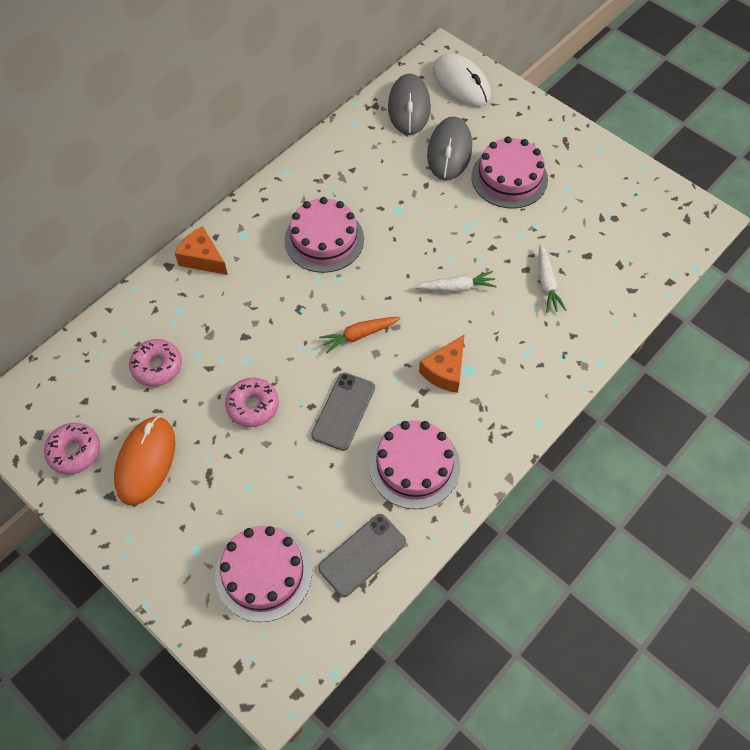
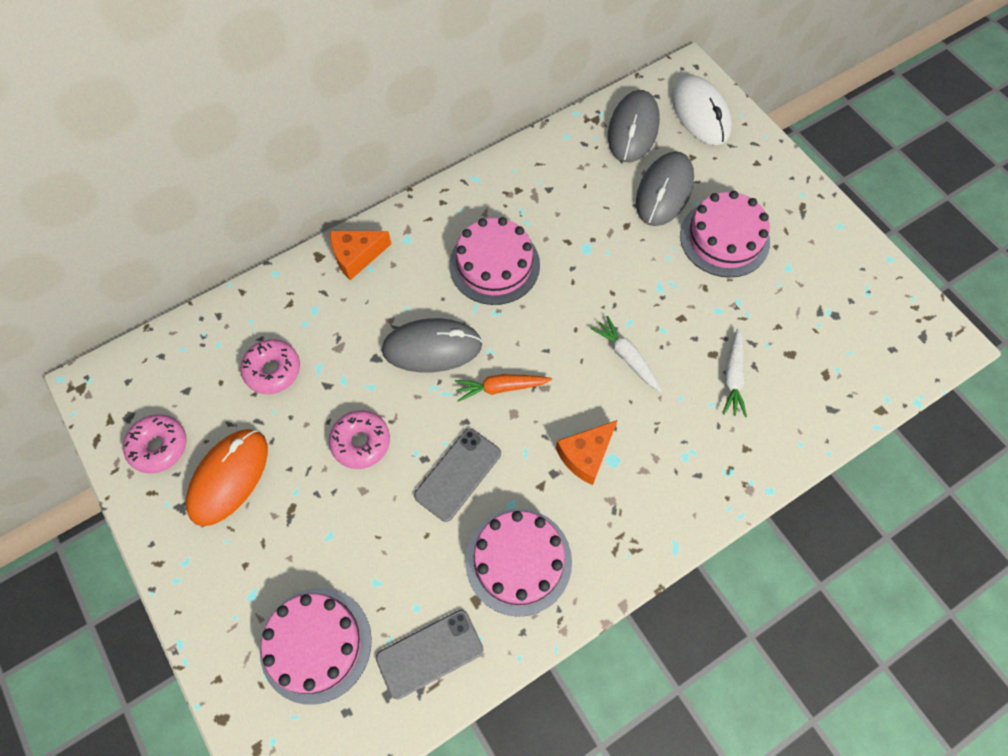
camera: 15 degrees right, 5 degrees up
(202, 258) = (357, 256): orange cheese -> orange cheese turned 75 degrees counterclockwise
(291, 317) = (432, 347): none -> grey mouse
(456, 287) = (627, 357): white carrot -> white carrot turned 135 degrees counterclockwise

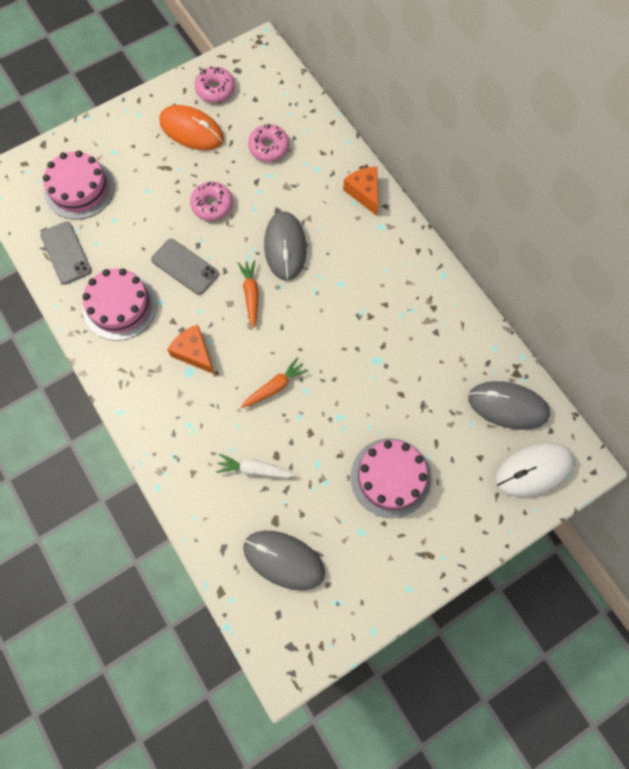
camera: 90 degrees right, 5 degrees up
(494, 264) = (359, 289): pink cake -> none
(627, 357) = (275, 387): white carrot -> orange carrot
(664, 191) = (439, 429): grey mouse -> grey mouse (284, 560)

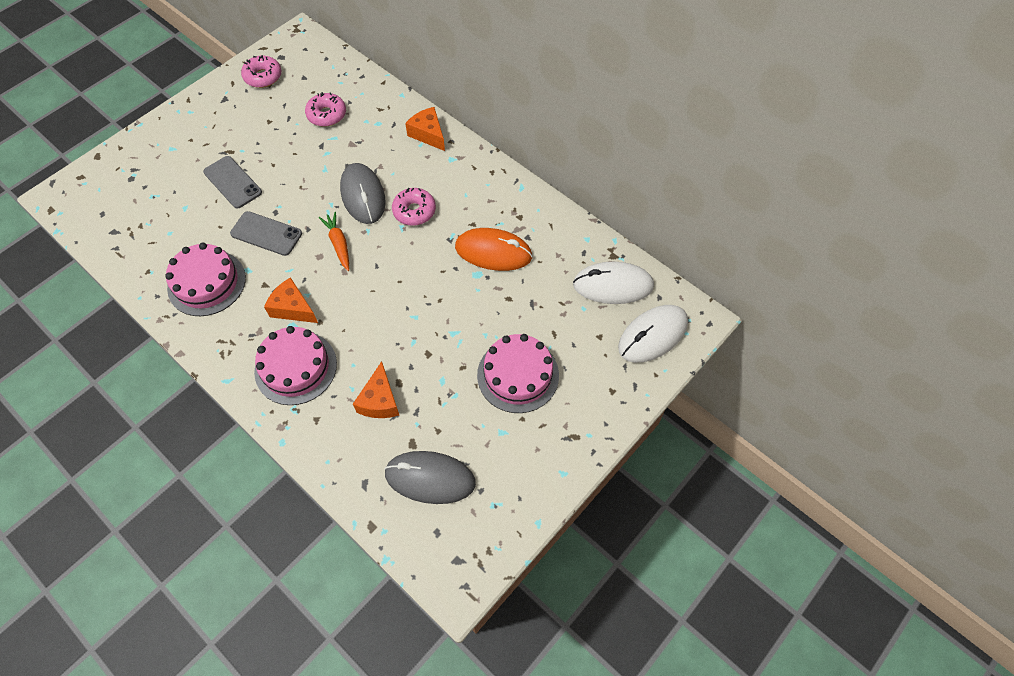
camera: 15 degrees left, 10 degrees down
(66, 253) = (140, 247): grey phone -> grey phone (232, 182)
(79, 189) = (143, 187): pink cake -> pink cake (296, 367)
(191, 130) = (247, 115): orange mouse -> orange mouse (493, 252)
(212, 205) = (282, 174): pink donut -> pink donut (414, 211)
(255, 469) = (380, 400): white carrot -> orange cheese
(275, 387) = (382, 320): orange carrot -> none
(508, 406) = (613, 285): grey mouse -> white mouse

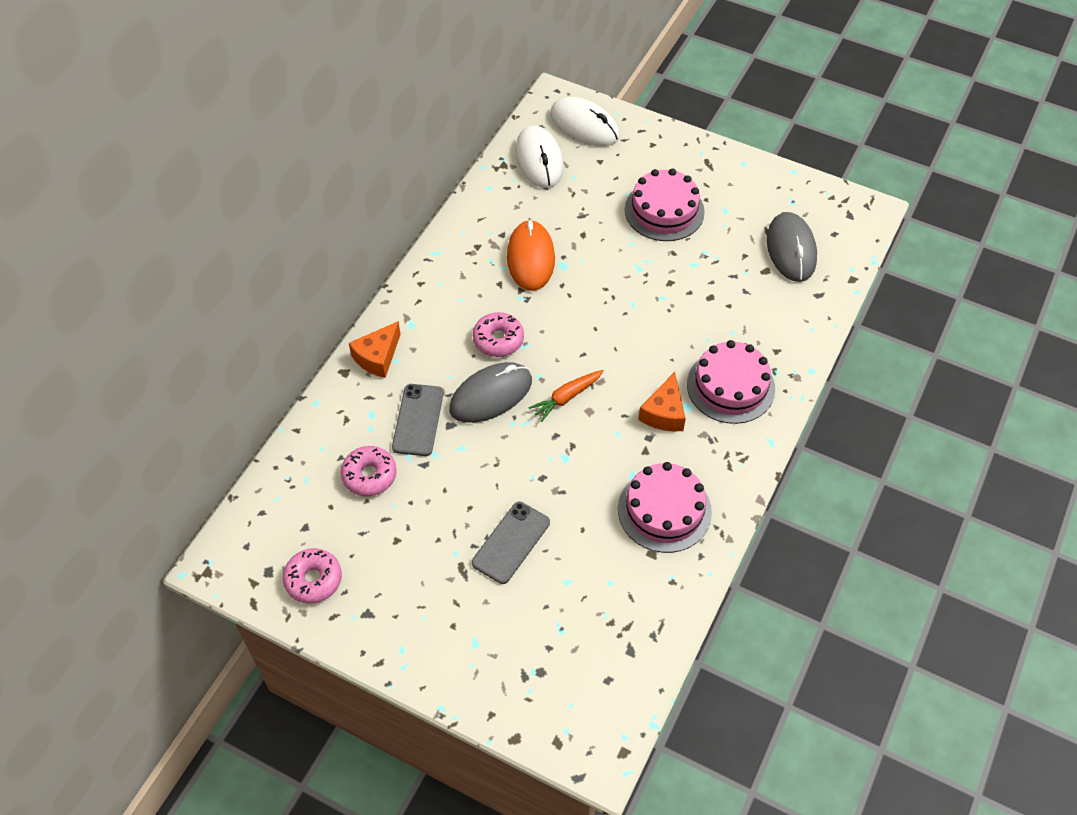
camera: 105 degrees left, 5 degrees down
(266, 234) = (576, 475): grey phone -> grey phone (418, 420)
(380, 400) = (735, 306): orange cheese -> none

